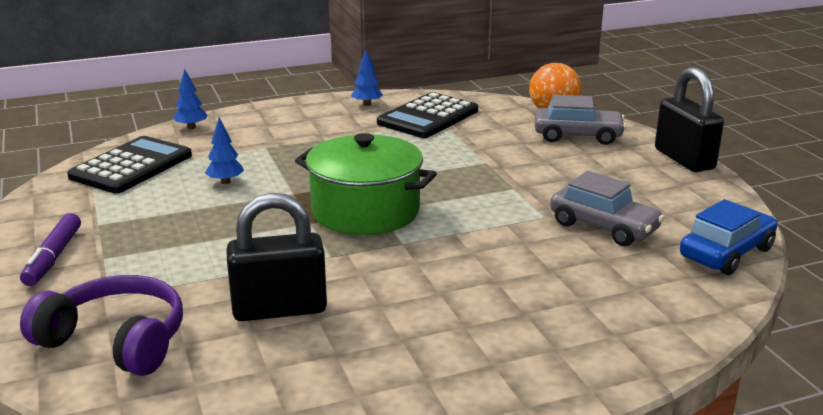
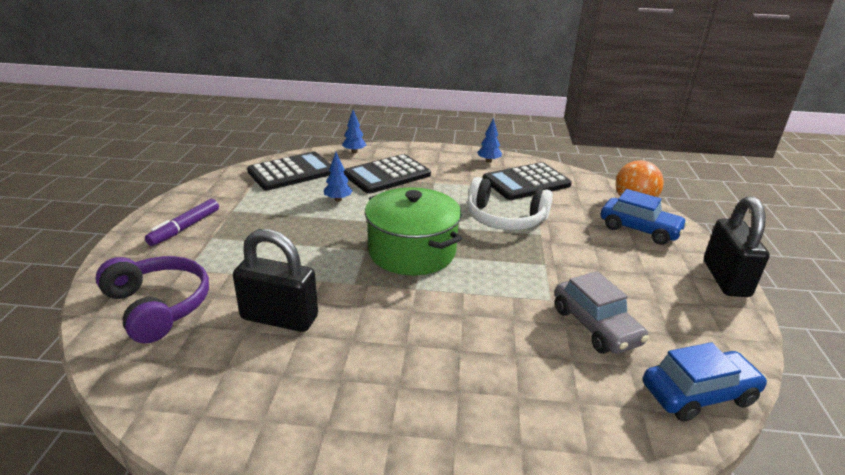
camera: 25 degrees right, 5 degrees up
(260, 143) = (387, 175): none -> black calculator
(436, 157) = (504, 218): none -> white headphones
(577, 136) = (639, 229): grey car -> blue car

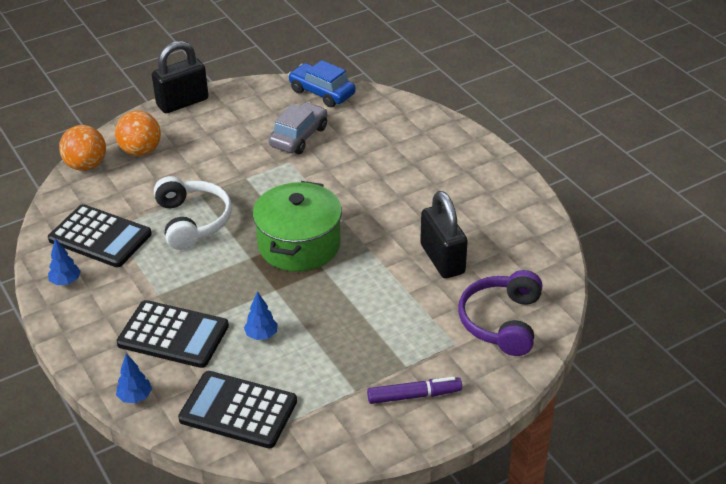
camera: 125 degrees left, 10 degrees up
(639, 229) = (140, 151): blue car -> orange ball

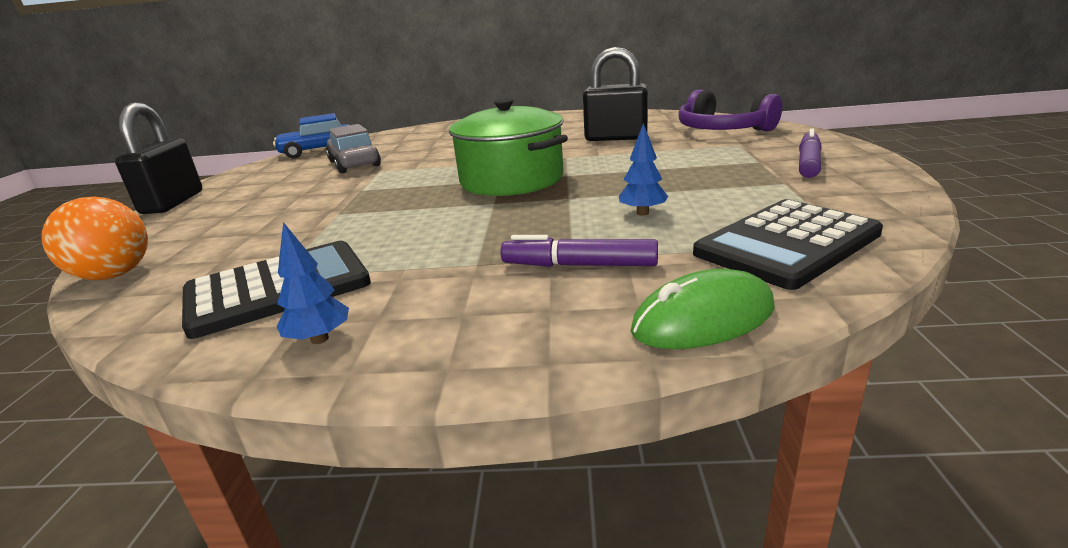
camera: 55 degrees left, 15 degrees down
(135, 397) = (703, 319): blue tree -> green mouse
(140, 151) = (185, 235): orange ball -> none
(173, 335) = (579, 265): black calculator -> purple marker
(192, 221) = (375, 223): white headphones -> none

